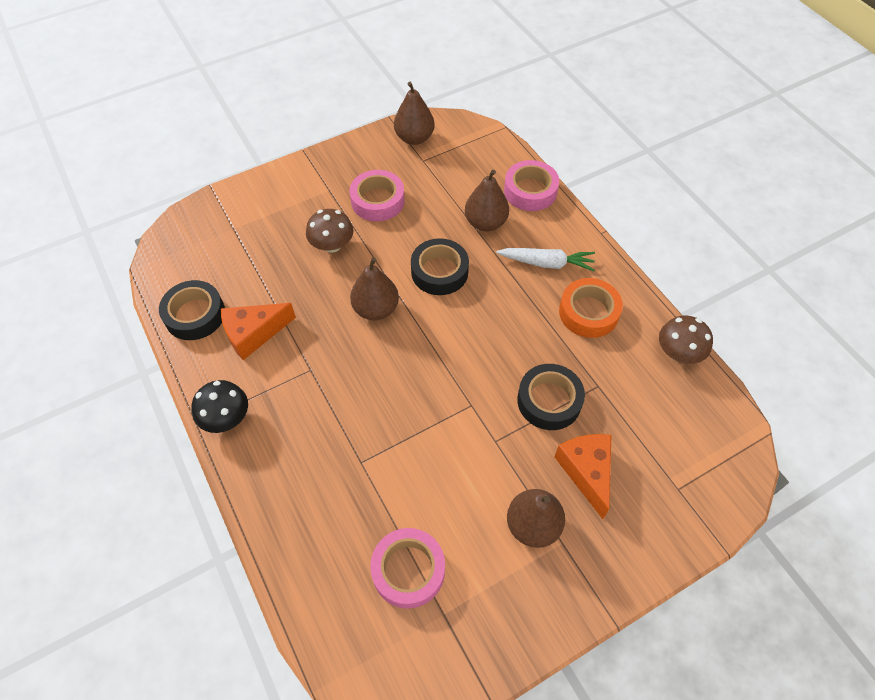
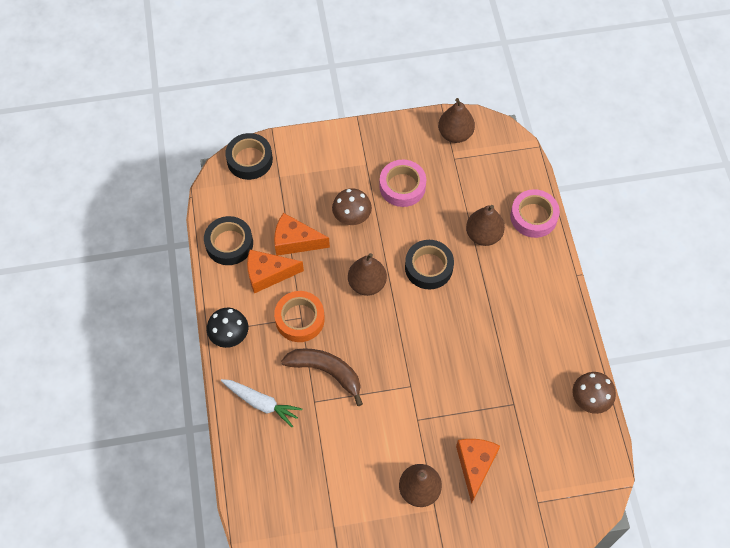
camera: 20 degrees right, 5 degrees up
(275, 289) = (295, 241): none -> orange cheese
(363, 422) = (326, 372): none -> brown banana
(408, 570) = (320, 489): pink tape -> none
(546, 263) = (518, 288): white carrot -> white carrot (261, 403)
(549, 401) = (470, 403): black tape -> black tape (249, 160)
(588, 312) = (533, 342): orange tape -> orange tape (300, 319)

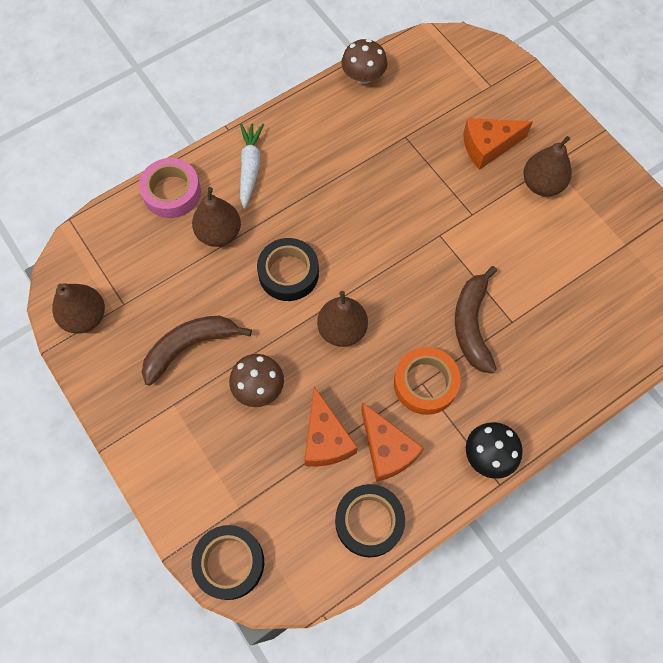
camera: 115 degrees left, 5 degrees up
(261, 403) = (547, 376): white carrot -> white carrot (250, 167)
(402, 186) = (189, 346): pink tape -> brown banana

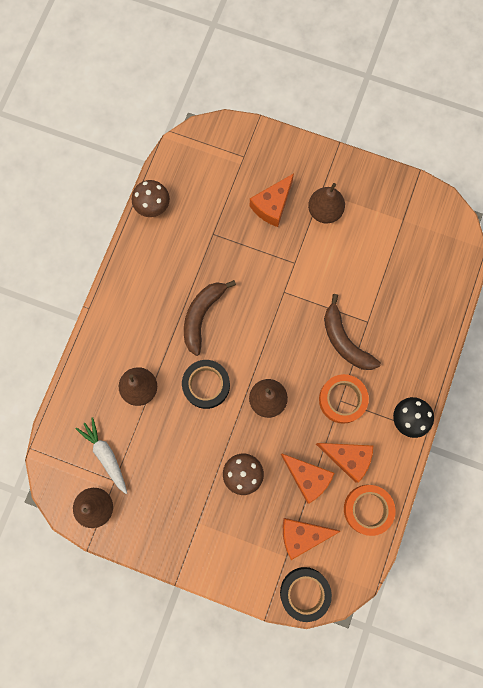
camera: 35 degrees left, 10 degrees up
(172, 192) = (85, 381): pink tape -> none
(189, 346) = (180, 478): brown banana -> brown banana (202, 316)
(250, 167) = (125, 327): white carrot -> white carrot (106, 455)
(274, 497) = (302, 535): none -> orange cheese
(369, 522) = (368, 509): black tape -> orange tape

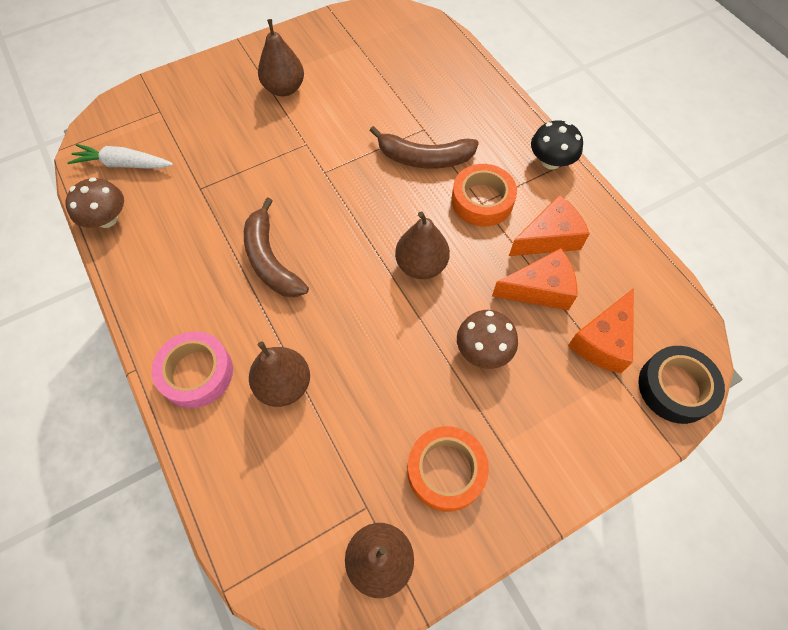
camera: 50 degrees left, 15 degrees down
(106, 455) = (325, 492): white carrot -> white carrot (123, 164)
(111, 339) = (196, 373): none -> pink tape
(206, 385) = (348, 312): black tape -> none
(272, 205) = (231, 122): orange cheese -> none
(368, 509) = (619, 259): orange tape -> orange tape (446, 470)

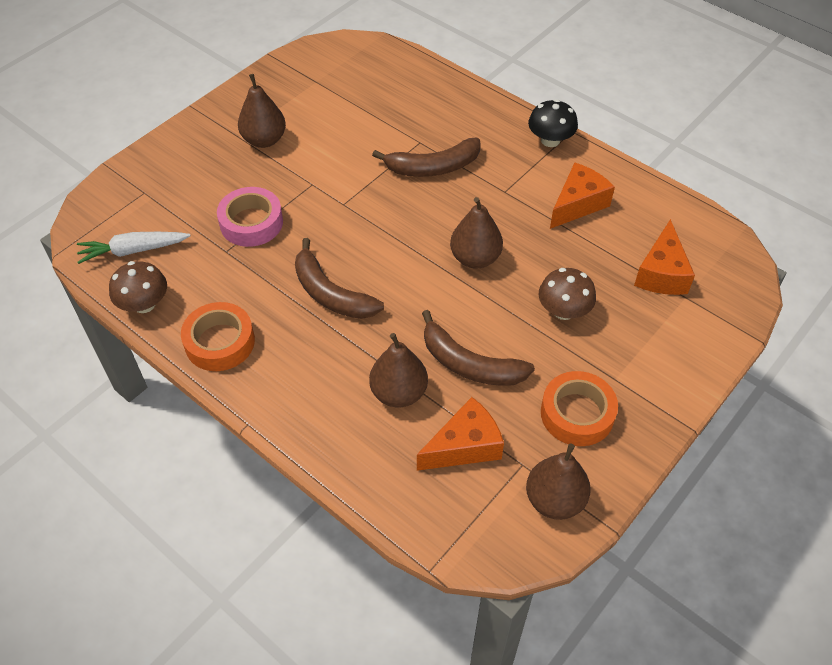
camera: 20 degrees left, 10 degrees down
(196, 373) = (310, 409): pink tape -> pink tape (251, 223)
(364, 377) = (469, 364): none -> brown banana
(482, 200) = (504, 189): orange tape -> orange tape (220, 342)
(539, 289) = (589, 248): orange cheese -> orange cheese (464, 446)
(675, 387) = (736, 291): black tape -> none

